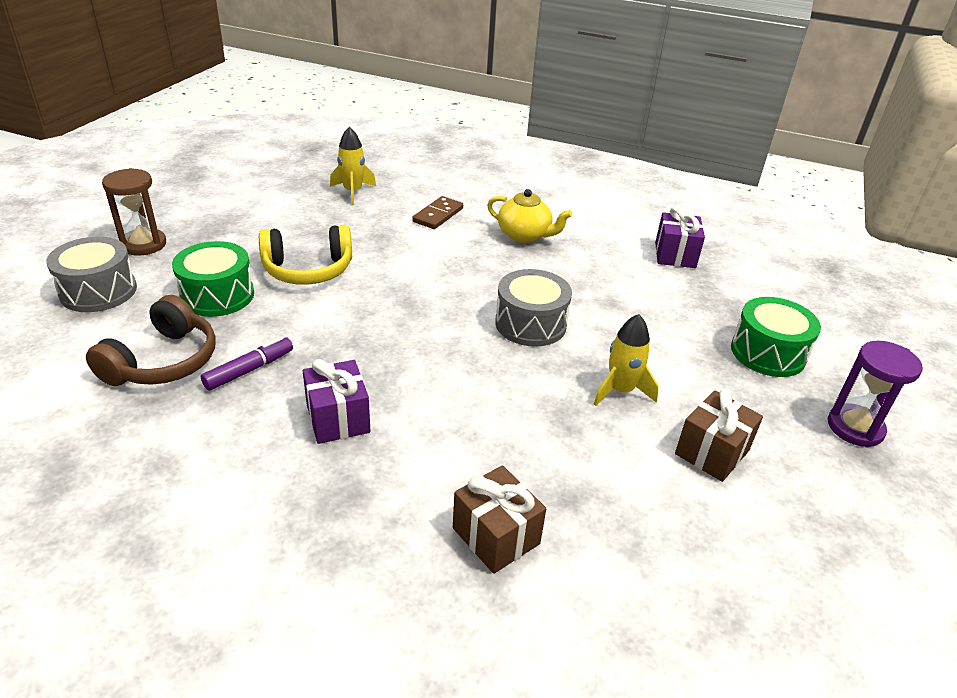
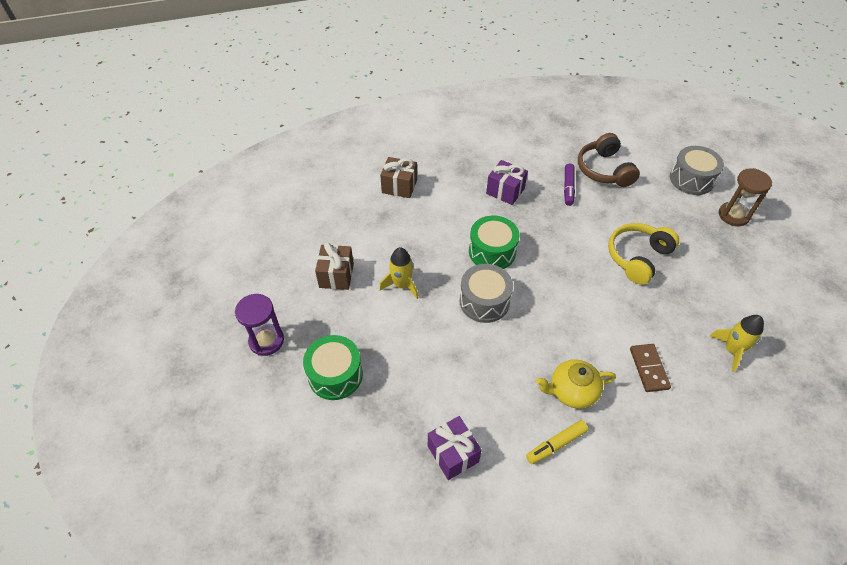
camera: 145 degrees right, 15 degrees up
(217, 295) = (645, 212): green drum -> green drum (492, 251)
(577, 222) = (556, 444): none -> yellow marker

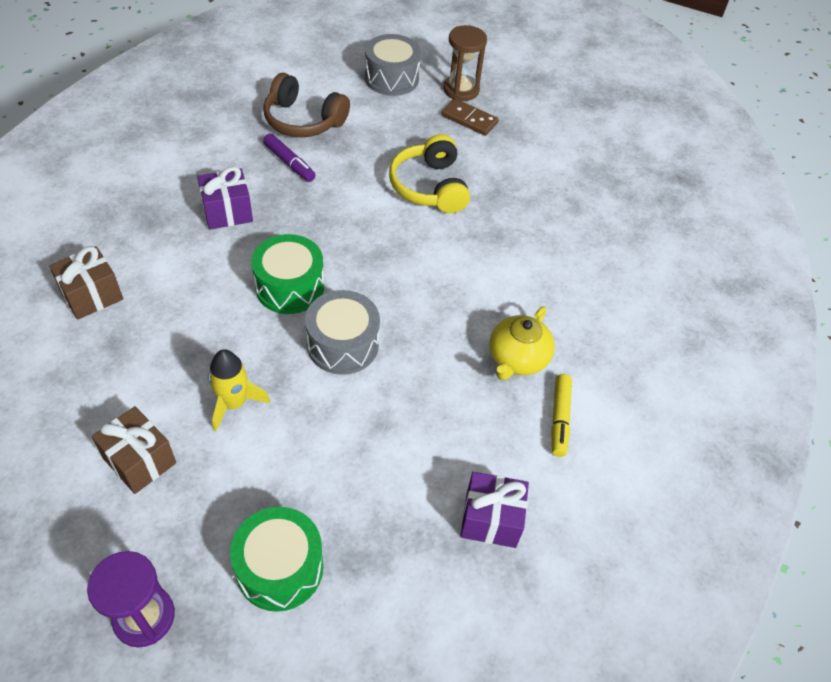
camera: 55 degrees left, 0 degrees up
(648, 369) = (549, 282): brown domino -> brown domino (469, 119)
(731, 350) = (587, 213): yellow rocket -> none

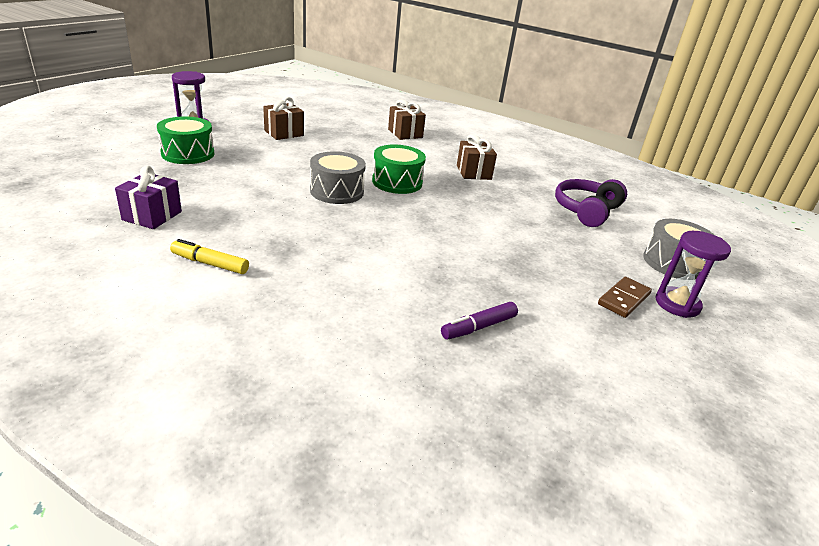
camera: 100 degrees right, 20 degrees down
(227, 212) = (473, 172): purple gift -> brown gift
(234, 403) = (307, 156): yellow rocket -> none
(289, 163) = (530, 199): purple marker -> purple marker (478, 327)
(303, 120) = (586, 211): brown headphones -> purple headphones
(429, 187) = (508, 255): yellow headphones -> none
(461, 90) = (677, 304): brown hourglass -> purple hourglass
(517, 359) = (285, 257): yellow teapot -> none

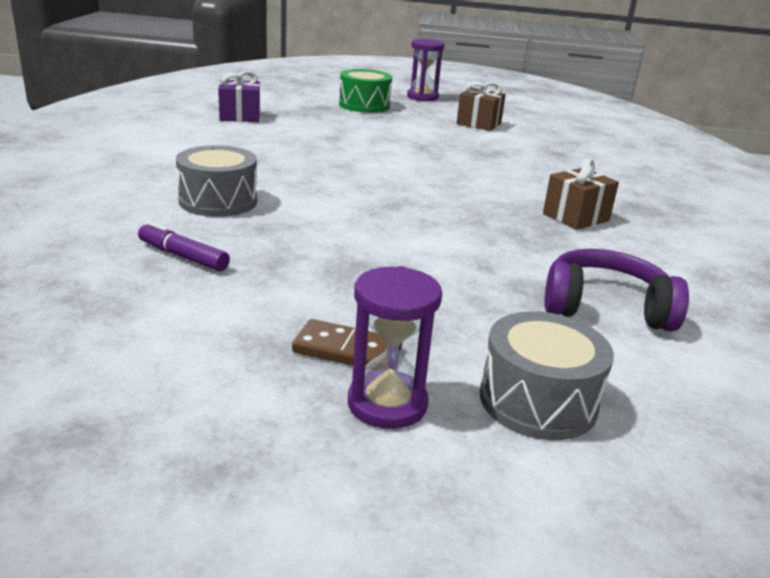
camera: 65 degrees right, 5 degrees down
(210, 264) = (188, 143): yellow marker -> none
(337, 191) = (387, 161): grey drum -> grey drum (218, 201)
(397, 182) = (460, 182): green drum -> none
(405, 133) = (609, 169): brown gift -> none

